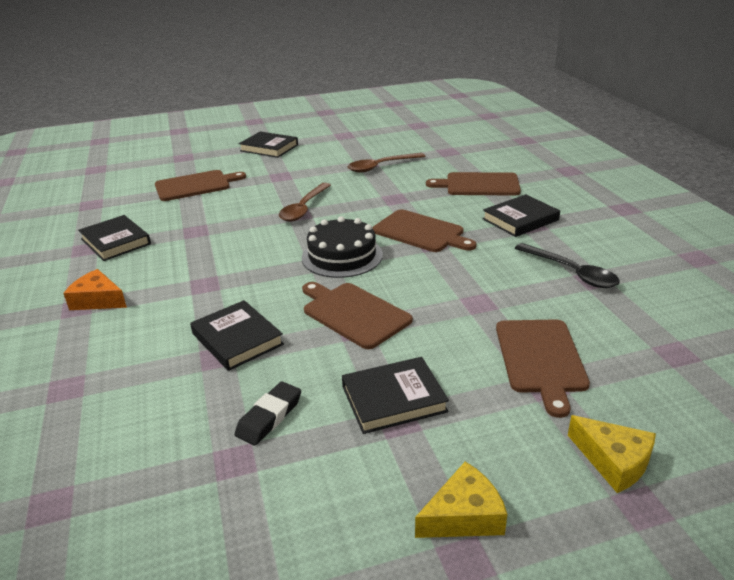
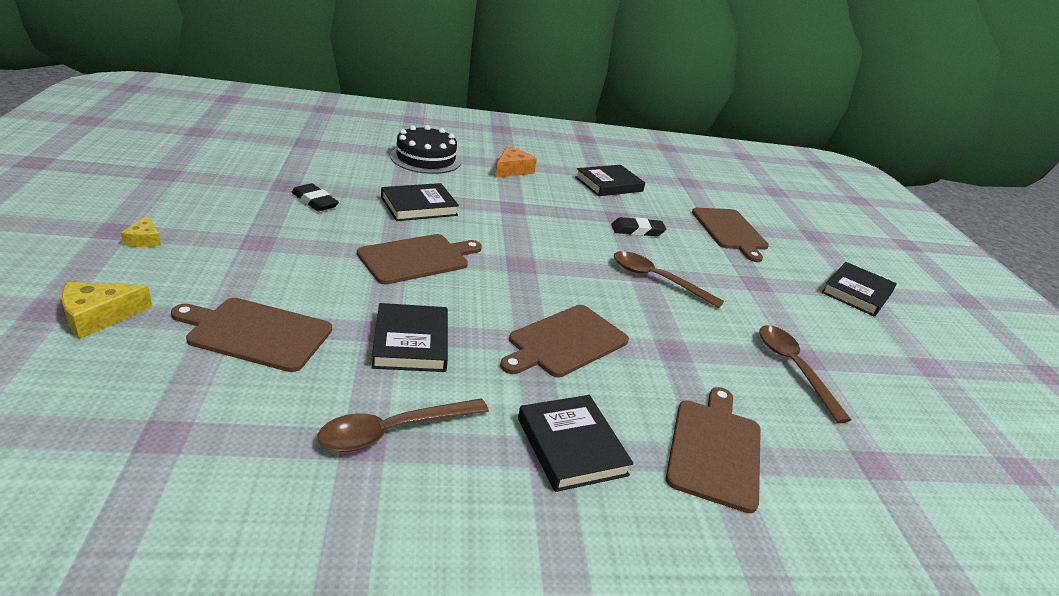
camera: 95 degrees right, 0 degrees up
(220, 221) = (637, 230): none -> black eraser
(342, 256) = (530, 277): black cake -> black cake (426, 158)
(393, 399) = (283, 246): black book -> black book (411, 342)
(464, 515) = (144, 240): yellow cheese -> yellow cheese, size x0.63
(571, 272) = (393, 431): black spoon -> brown spoon

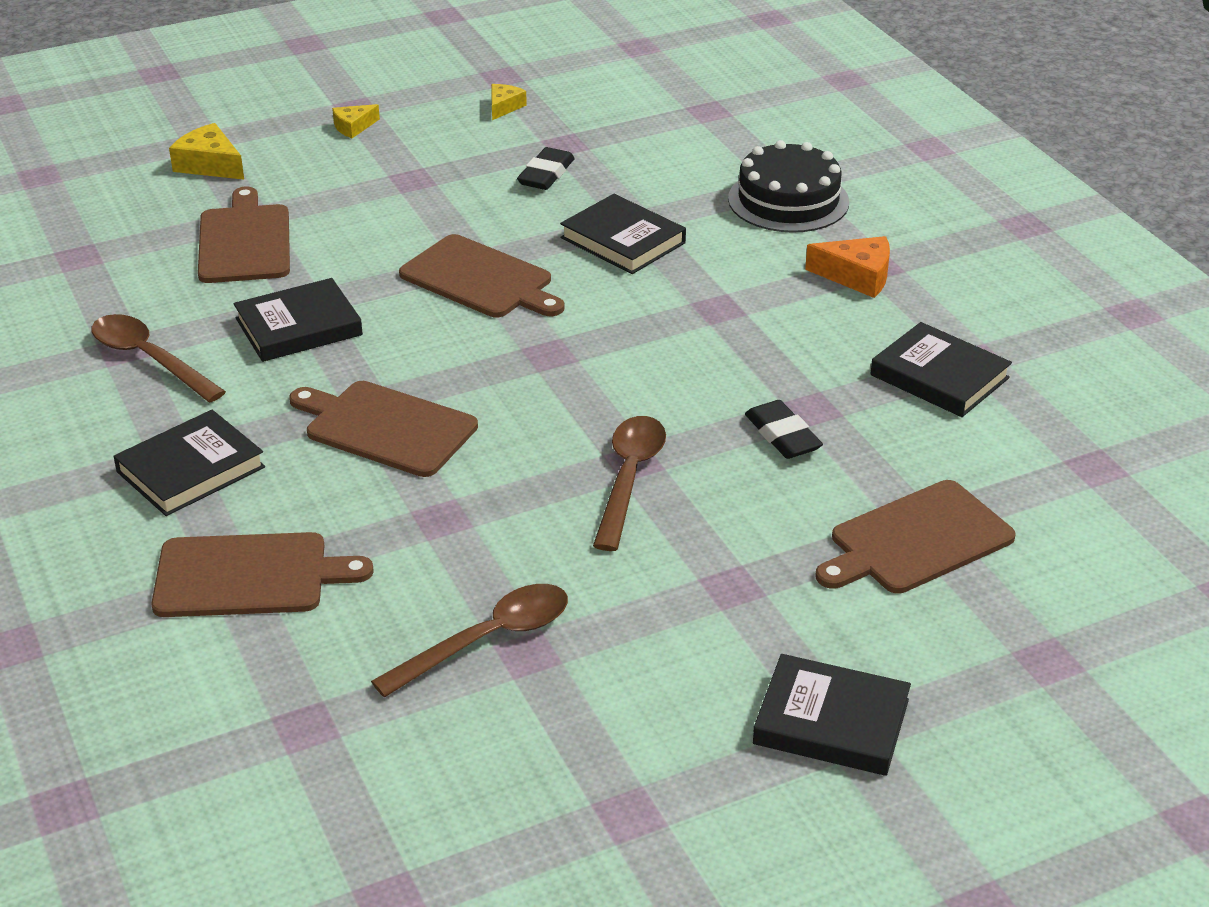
camera: 75 degrees right, 5 degrees up
(207, 186) = (504, 107): none -> yellow cheese

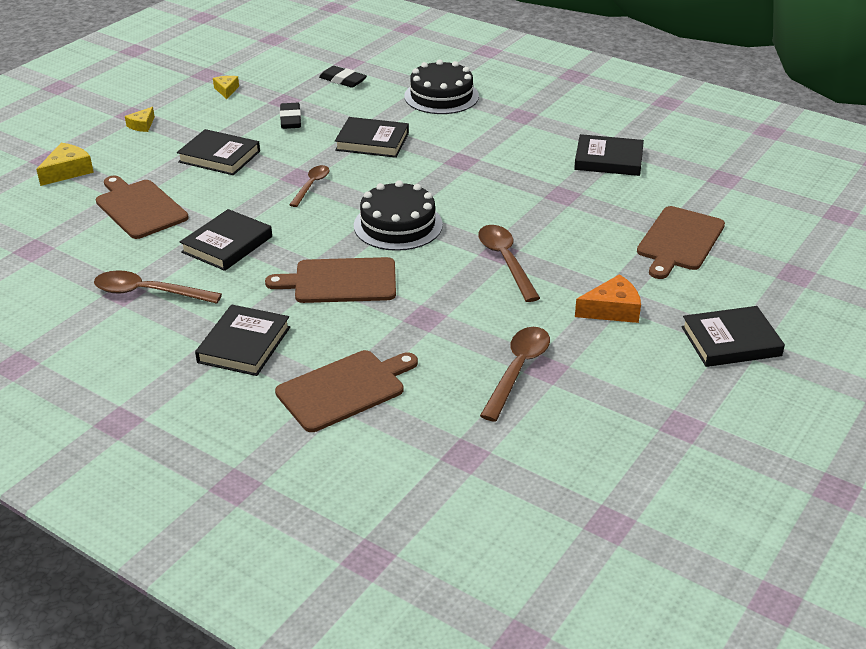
camera: 30 degrees left, 0 degrees up
(209, 165) = (68, 171): yellow cheese -> yellow cheese turned 120 degrees clockwise
(405, 200) = (219, 156): none -> black book
(480, 279) = (311, 185): brown cutting board -> brown spoon
(536, 374) = (398, 225): none -> black cake
(782, 435) = (562, 213): black eraser -> black eraser (343, 80)
(857, 276) = (517, 124): orange cheese -> orange cheese (612, 310)

